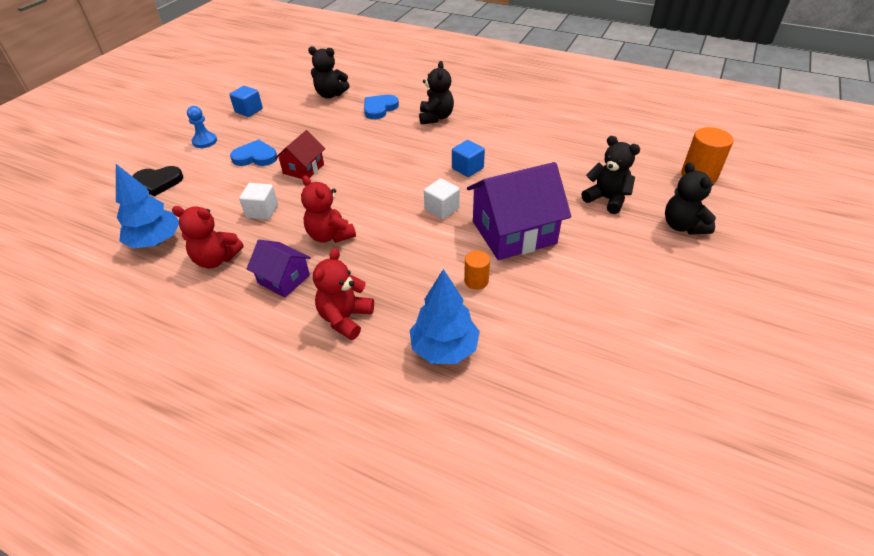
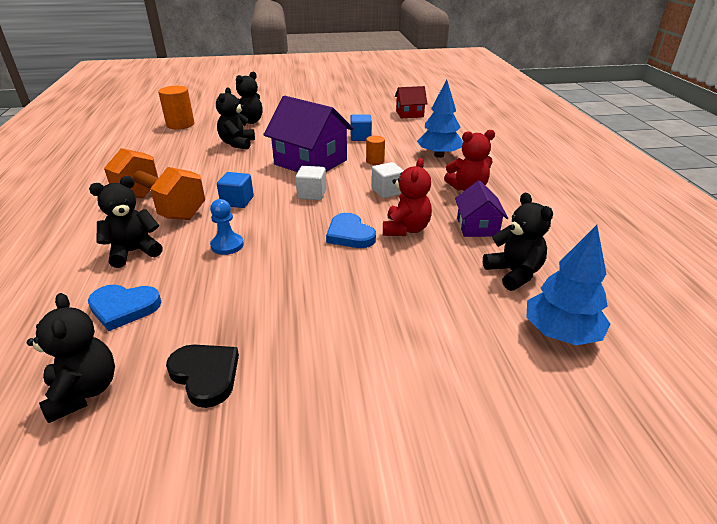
camera: 125 degrees left, 10 degrees down
(158, 182) = (498, 432): black heart -> black heart (205, 375)
(205, 141) = (352, 469): blue pawn -> blue pawn (227, 245)
(216, 259) = (514, 273): red teddy bear -> black teddy bear
(249, 110) = (199, 487): blue cube -> blue cube (360, 137)
(255, 157) = (339, 361): blue heart -> blue heart (350, 234)
(262, 211) = (426, 286): white cube -> white cube (387, 191)
(303, 169) = (326, 299): red house -> red house (409, 114)
(492, 135) = (161, 206): none -> orange dumbbell

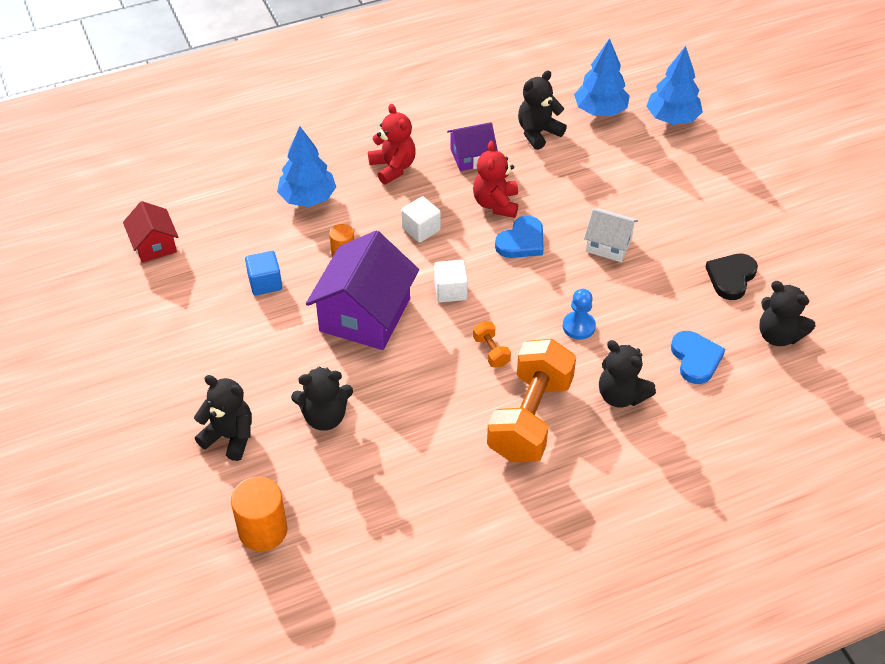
camera: 105 degrees left, 15 degrees up
(84, 391) = (778, 335): black teddy bear -> black teddy bear turned 105 degrees counterclockwise
(237, 201) = (491, 352): blue cube -> orange dumbbell
(317, 286) = (609, 245): none -> white house
(406, 229) = (496, 204): red teddy bear -> red teddy bear turned 90 degrees counterclockwise
(548, 410) = (672, 118): none -> blue tree

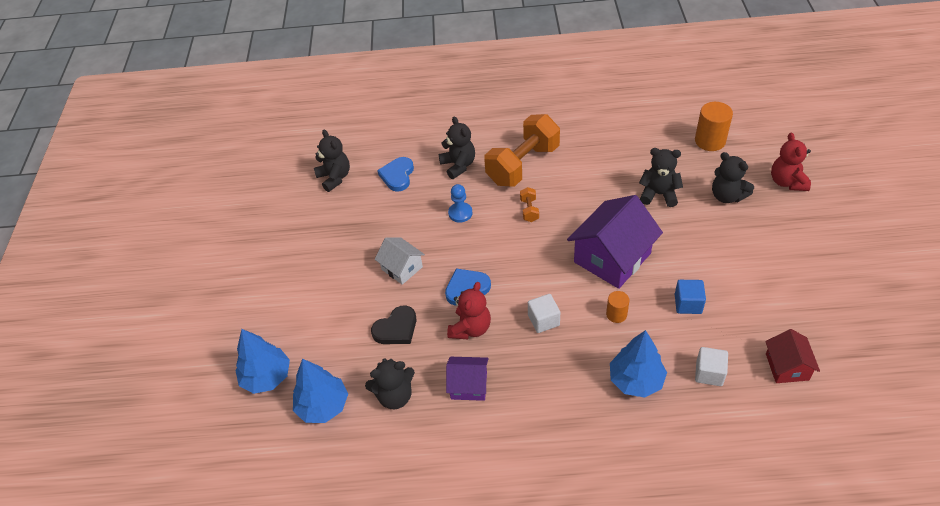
camera: 155 degrees left, 0 degrees up
(393, 167) = (546, 393): red teddy bear -> red teddy bear (787, 182)
(450, 291) = (540, 261): white cube -> white cube (709, 373)
(731, 277) = (333, 222): black heart -> black heart (396, 328)

